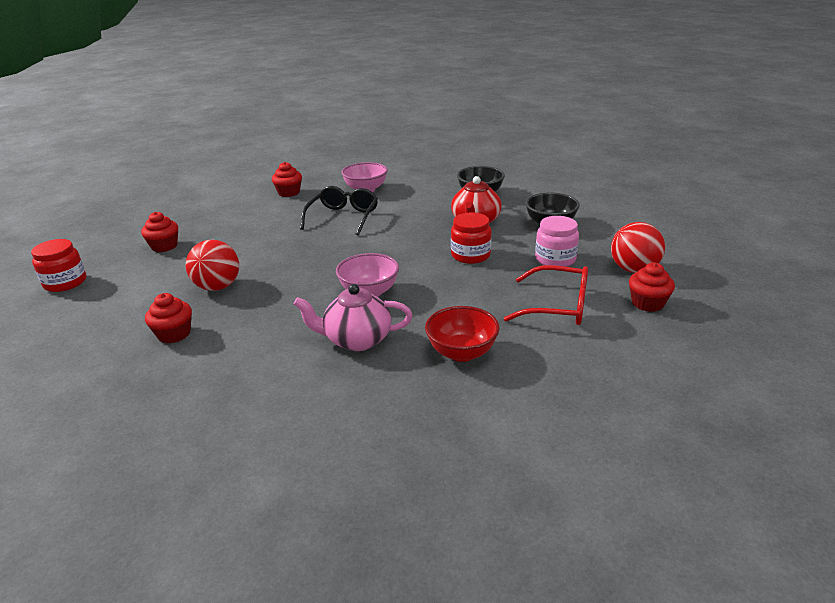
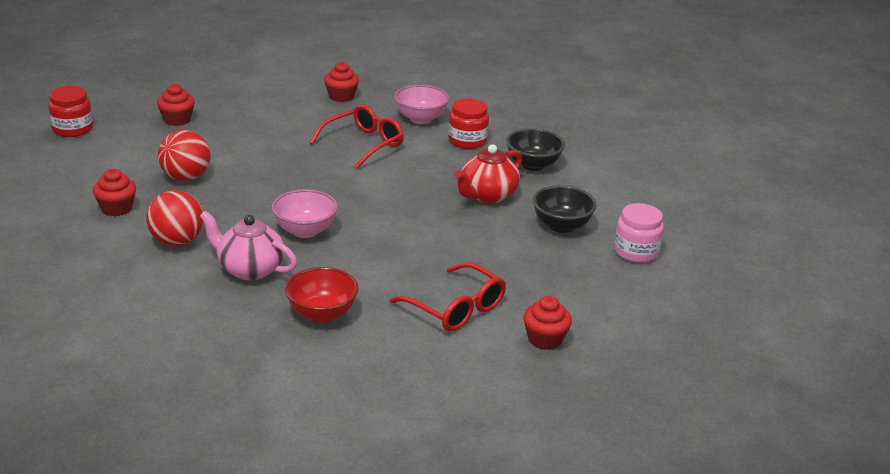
camera: 25 degrees right, 0 degrees up
(343, 217) = (364, 144): black glasses -> red glasses
(470, 255) = (438, 229): red jar -> red jar (467, 141)
(555, 259) = (516, 264): pink jar -> pink jar (636, 252)
(633, 270) = (580, 303): red ball -> red ball (177, 241)

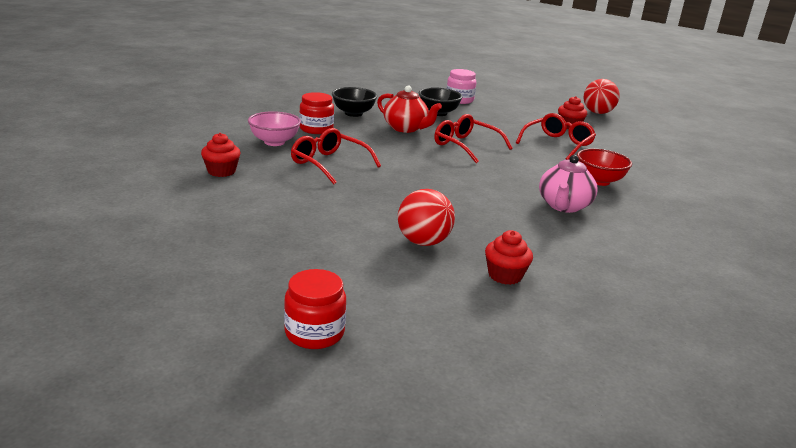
camera: 95 degrees left, 5 degrees down
(177, 120) = (281, 256): red cupcake -> none
(177, 241) = (545, 238): red ball -> red ball (597, 113)
(305, 231) = (492, 186): pink bowl -> none
(433, 231) = (465, 146): none -> red glasses

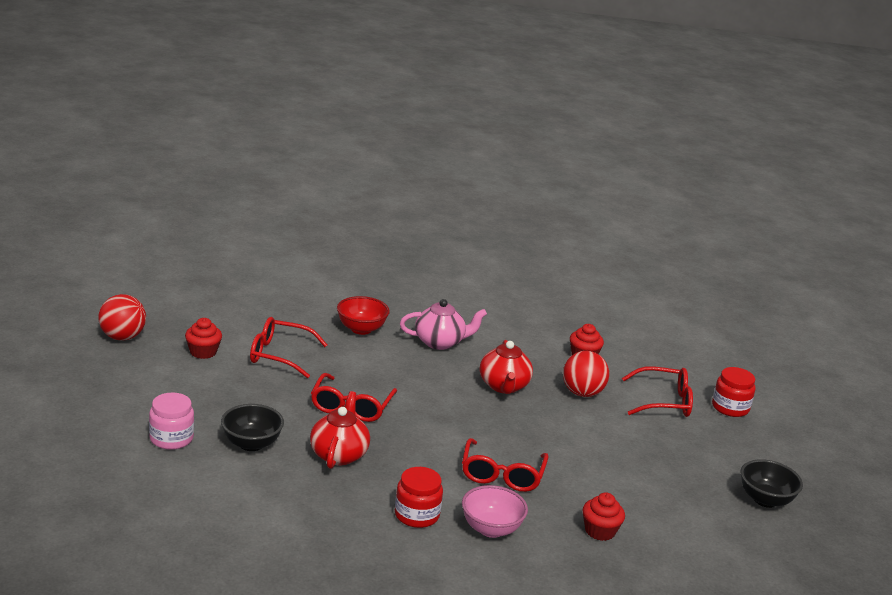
camera: 120 degrees left, 0 degrees up
(353, 113) = (327, 506): black bowl -> black bowl (765, 500)
(368, 286) = (664, 402): none -> red glasses
(462, 208) = (503, 386): none -> red teapot

